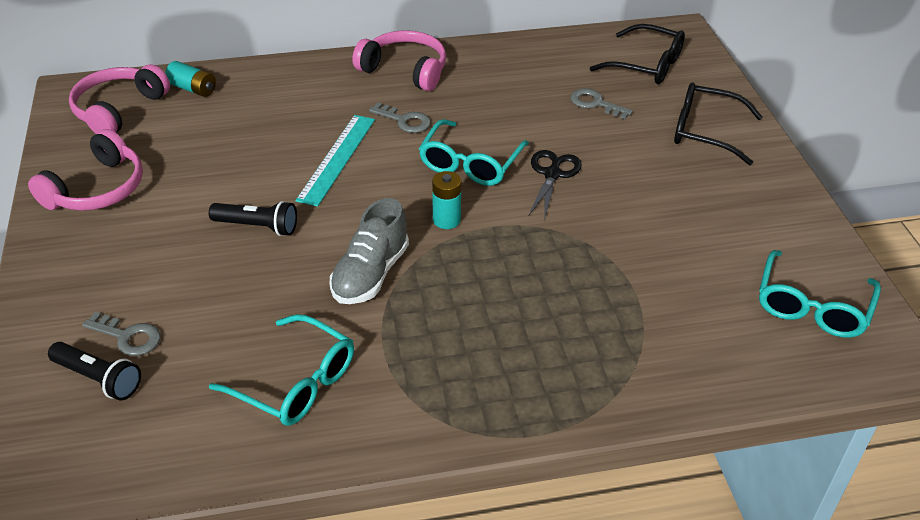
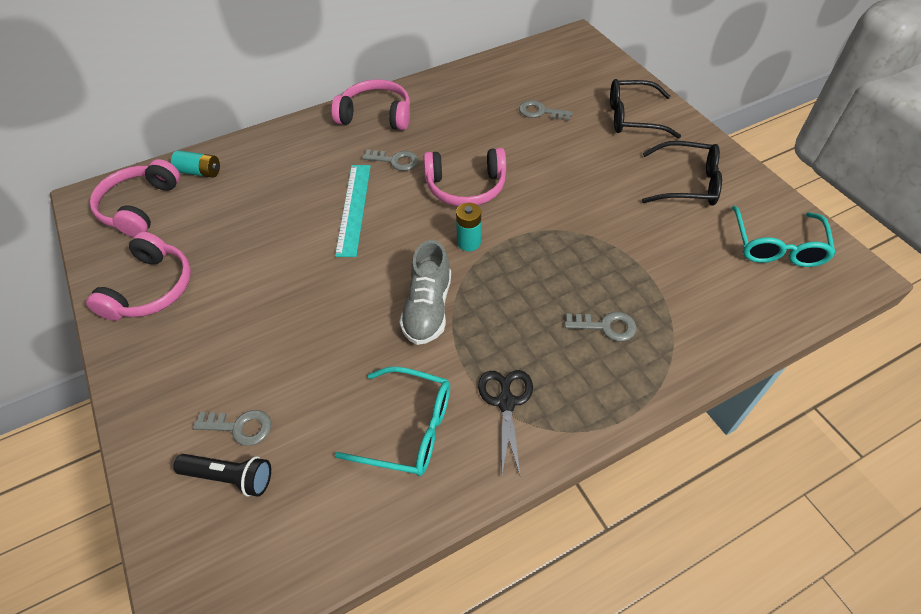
camera: 15 degrees left, 10 degrees up
(257, 226) = (312, 289): black flashlight -> none
(470, 164) = (465, 187): turquoise glasses -> pink headphones
(552, 174) = (534, 181): black scissors -> black scissors (506, 402)
(560, 339) = (606, 326): none -> grey key
(646, 65) = (564, 70): black glasses -> black glasses (687, 183)

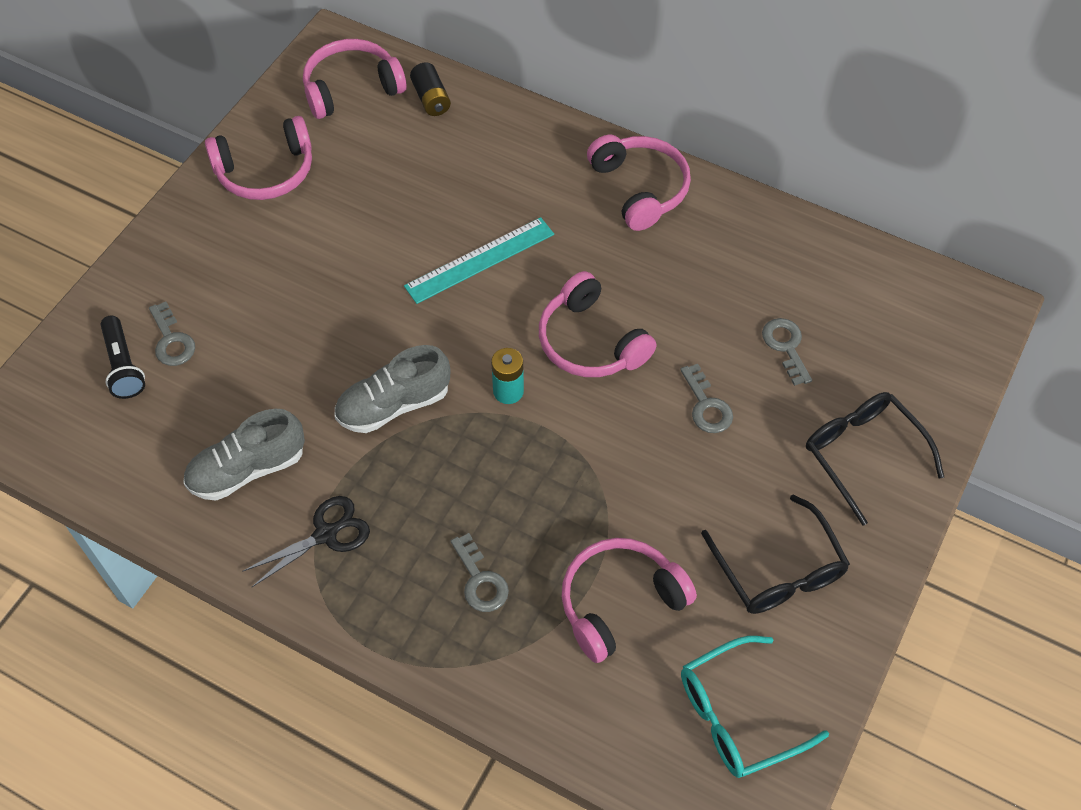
camera: 55 degrees right, 5 degrees up
(200, 172) = (431, 99): turquoise battery -> black battery
(395, 161) = (580, 252): grey key -> grey key (706, 405)
(408, 429) = (247, 469): turquoise glasses -> grey shoe
(667, 262) = (619, 602): none -> pink headphones

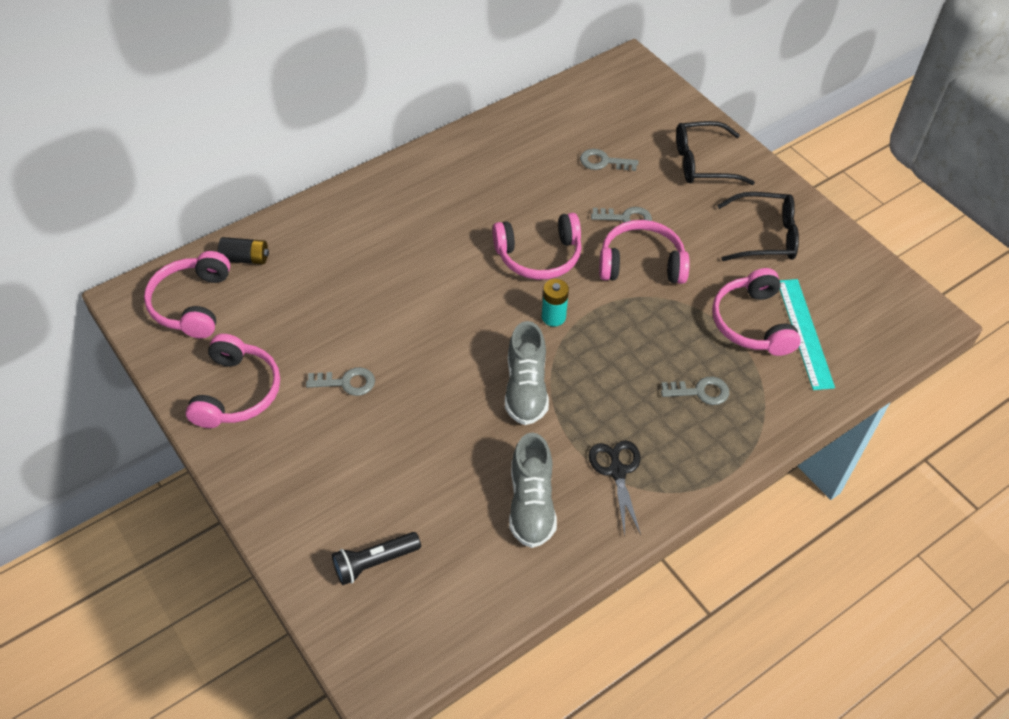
camera: 65 degrees left, 5 degrees down
(123, 365) = (375, 562): black flashlight -> black flashlight turned 150 degrees clockwise
(172, 340) = (371, 518): grey key -> grey key (347, 382)
(480, 260) = (426, 289): turquoise ruler -> turquoise ruler (805, 333)
(640, 188) = (424, 177): pink headphones -> pink headphones (641, 263)
(737, 715) = (856, 298): turquoise glasses -> none

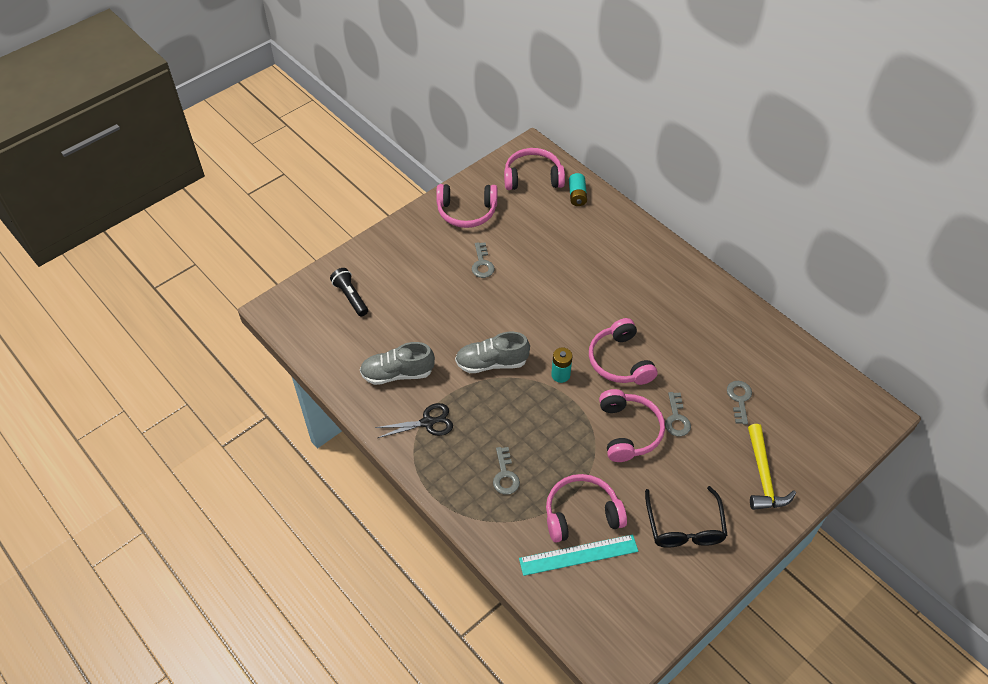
camera: 85 degrees right, 0 degrees up
(245, 258) = (577, 195): black battery -> turquoise battery
(702, 163) = (763, 476): black glasses -> yellow hammer

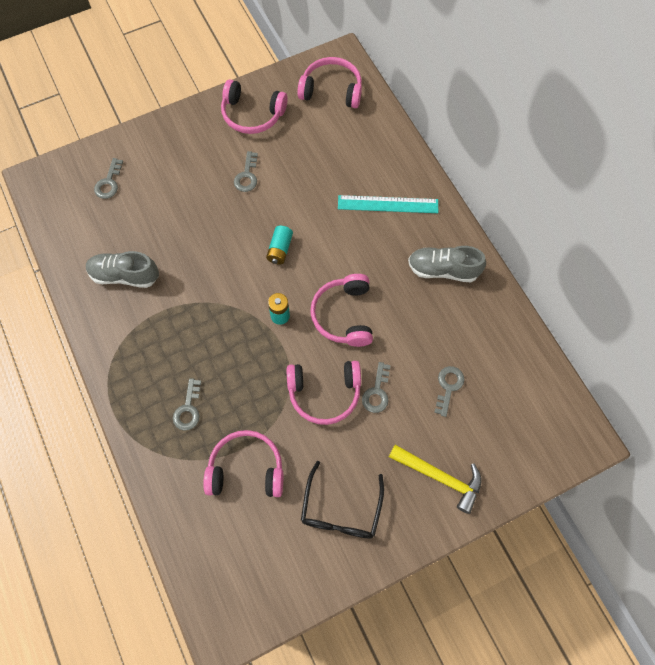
camera: 15 degrees right, 15 degrees up
(350, 297) = (109, 182): black flashlight -> grey key
(427, 422) = (135, 334): black scissors -> none
(491, 363) = (218, 286): grey shoe -> grey shoe (443, 270)
(577, 195) = (369, 120): turquoise battery -> turquoise battery (280, 249)
(578, 555) = (228, 511): turquoise ruler -> turquoise ruler (388, 204)
(628, 431) = (324, 393): pink headphones -> pink headphones turned 75 degrees clockwise
(763, 476) = (440, 477): yellow hammer -> yellow hammer turned 75 degrees counterclockwise

